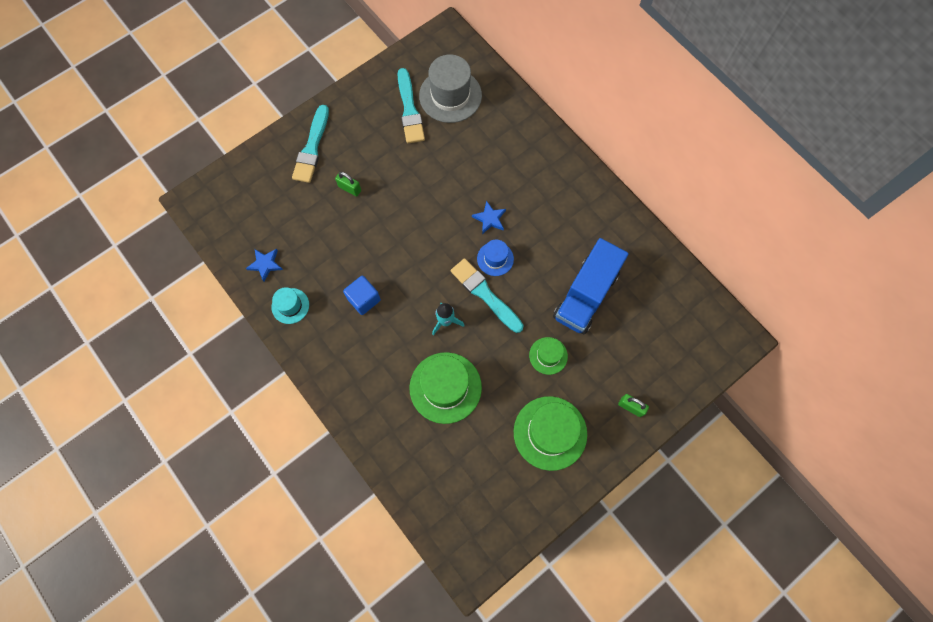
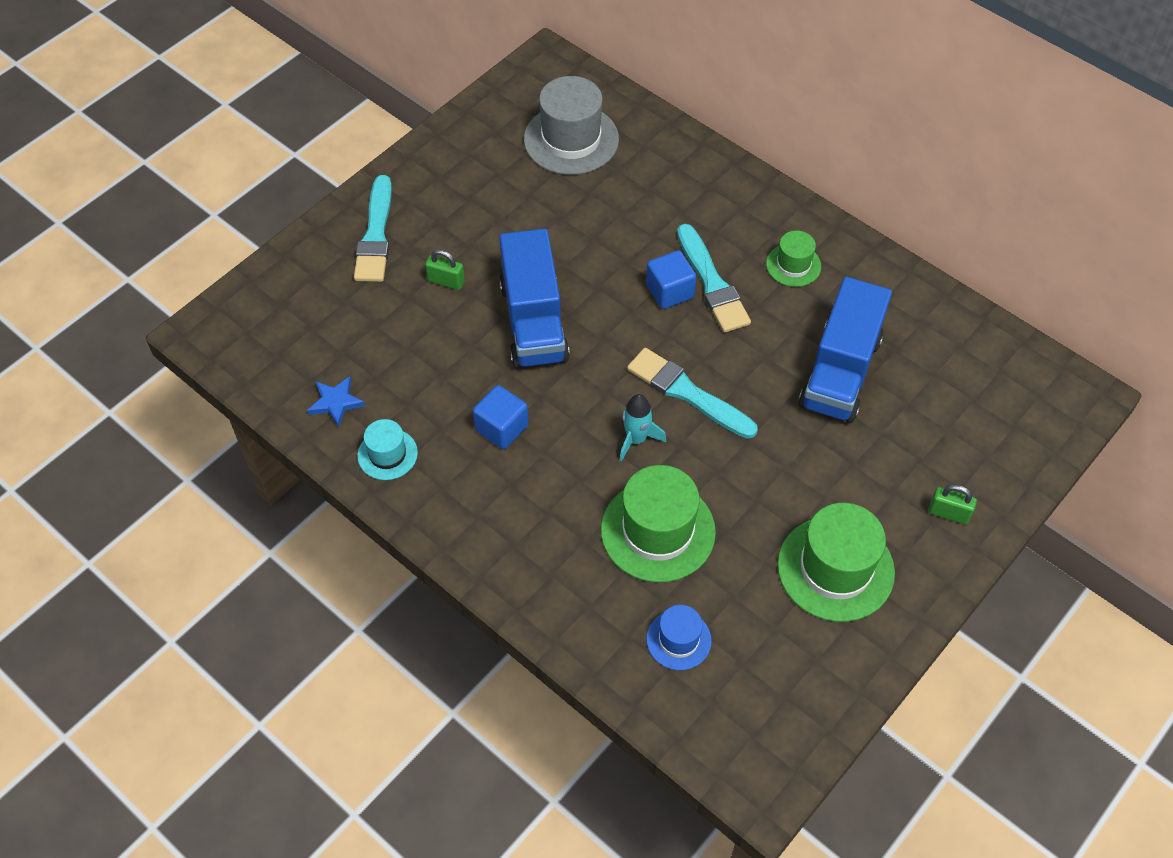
camera: 10 degrees left, 15 degrees down
(399, 227) = (533, 321): none -> blue truck
(409, 110) = (514, 166): turquoise brush -> turquoise brush (712, 283)
(489, 219) = (669, 291): blue star -> blue cube
(495, 259) = (691, 343): blue hat -> blue hat (678, 640)
(548, 355) = (805, 462): green hat -> green hat (793, 265)

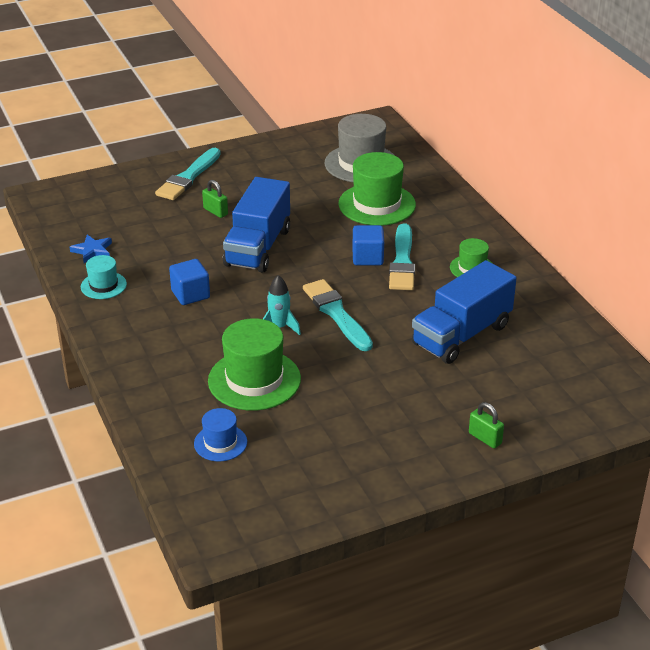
camera: 25 degrees right, 20 degrees down
(835, 568) = (370, 441): green hat -> green hat (377, 204)

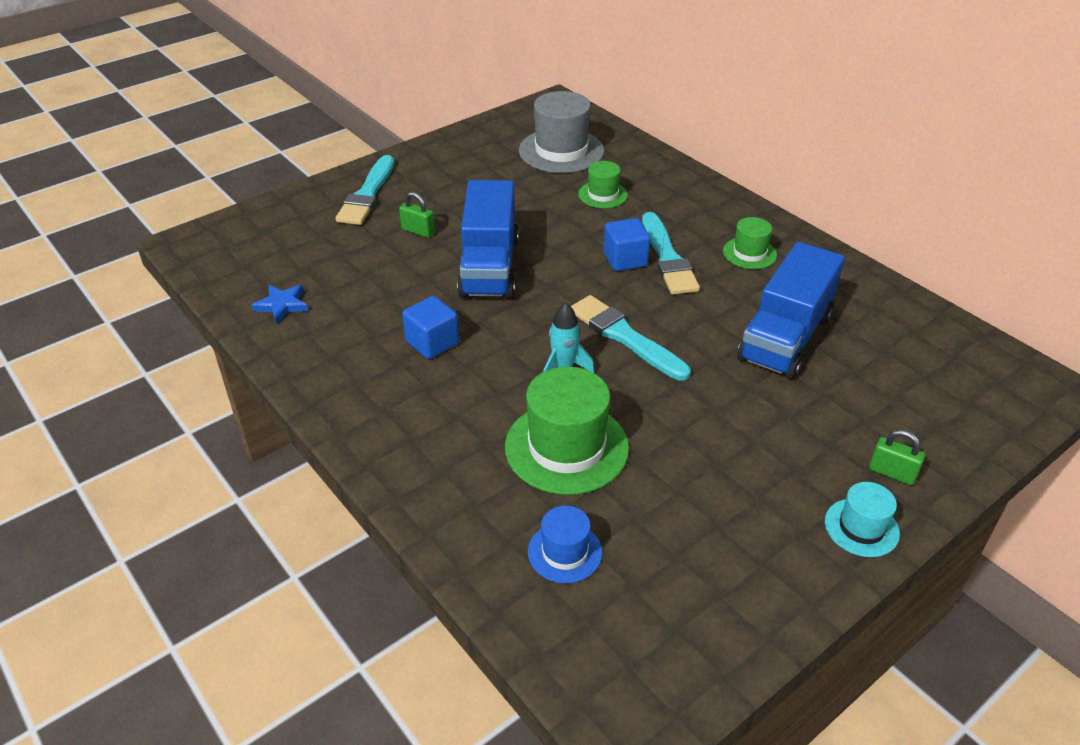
camera: 15 degrees left, 5 degrees up
(103, 285) = (314, 350): turquoise hat -> turquoise hat (861, 527)
(377, 204) = (603, 194): green hat -> green hat, size x0.54

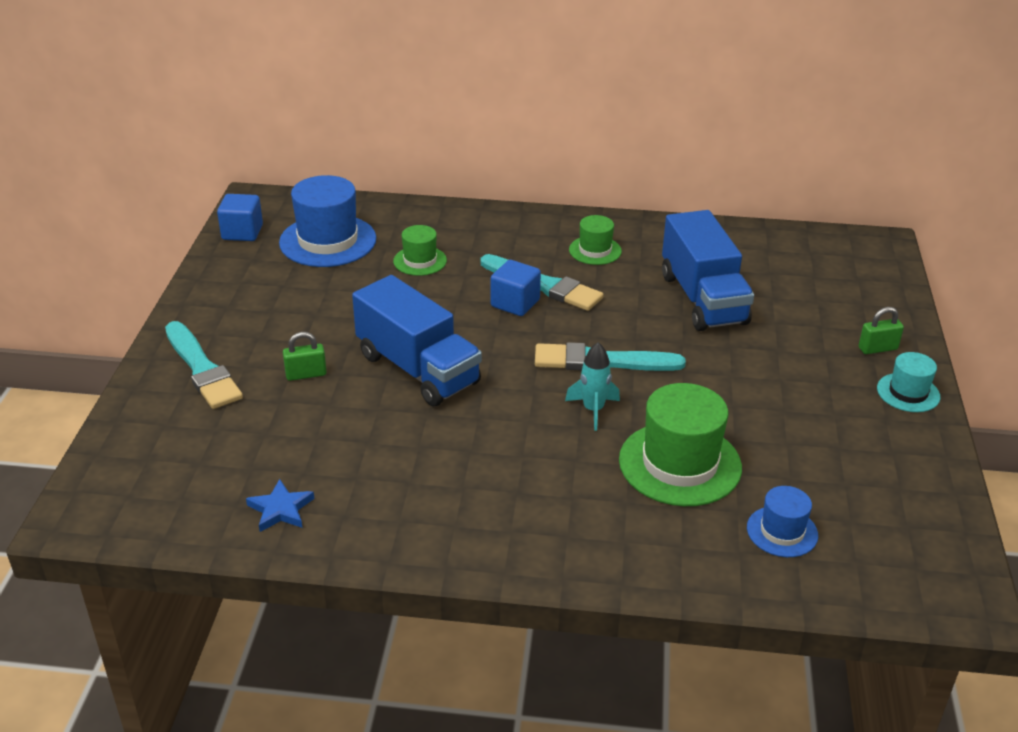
camera: 45 degrees left, 5 degrees down
(432, 342) = (466, 455): blue cube -> blue cube (242, 232)
(561, 151) = (328, 241): grey hat -> blue hat

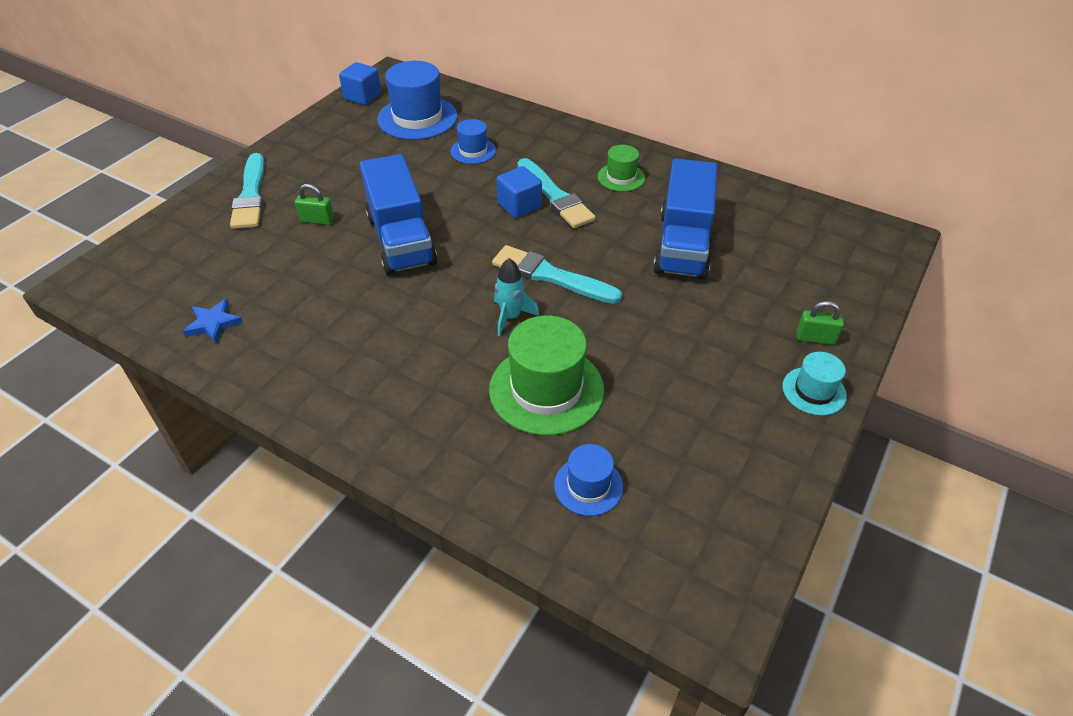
camera: 25 degrees right, 10 degrees up
(420, 261) = (473, 151): green hat -> blue hat

